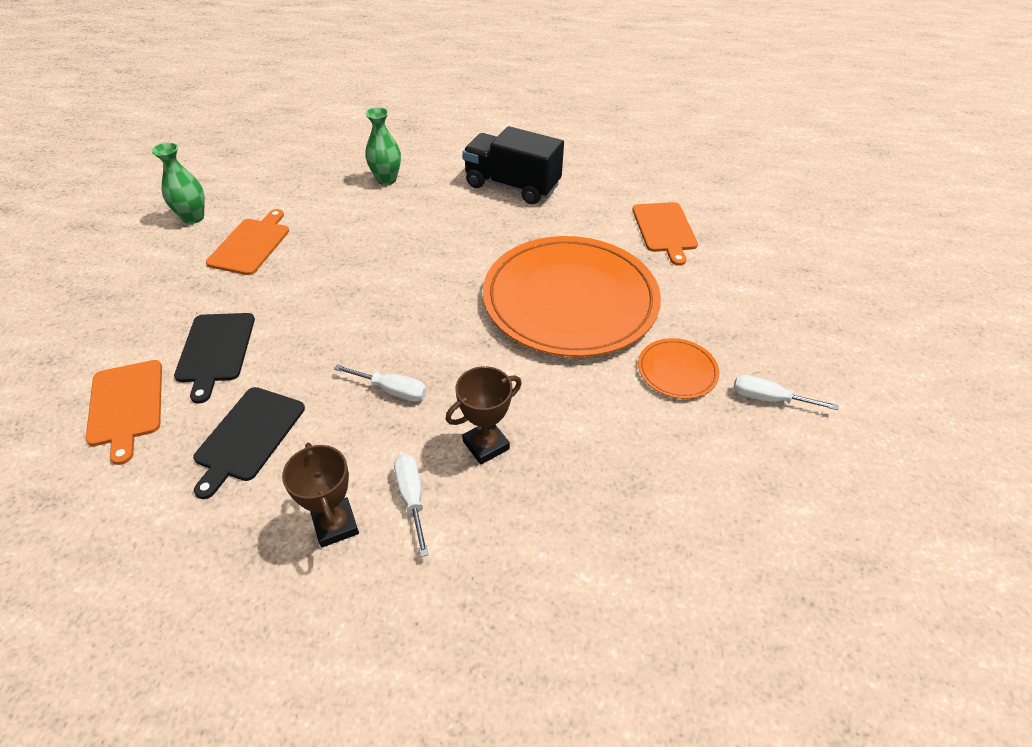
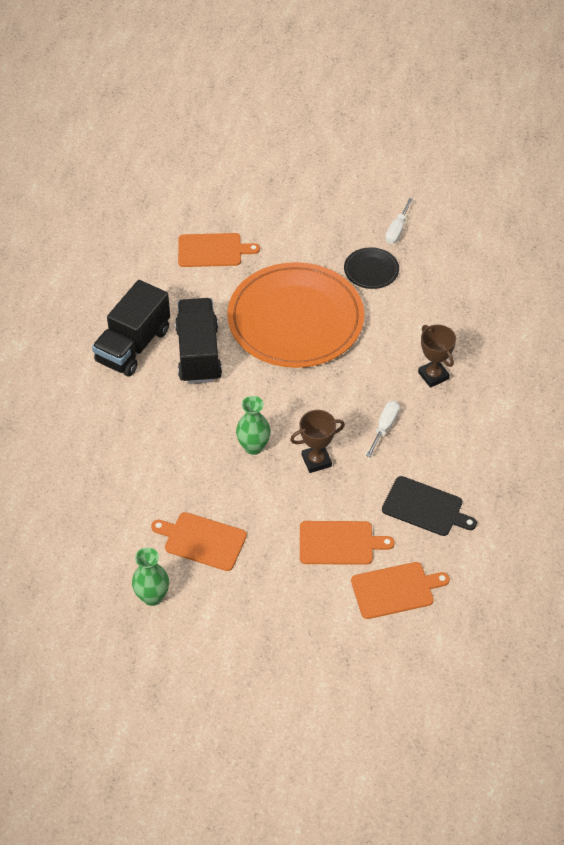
camera: 85 degrees left, 5 degrees up
(215, 350) = (339, 543): black cutting board -> orange cutting board
(335, 525) = (494, 451): brown trophy -> brown trophy (316, 460)
(386, 179) = (107, 442): green vase -> green vase (253, 447)
(412, 498) = (474, 413): white screwdriver -> none
(505, 228) = (198, 354): none -> black truck
(677, 371) = (371, 270): orange plate -> black plate

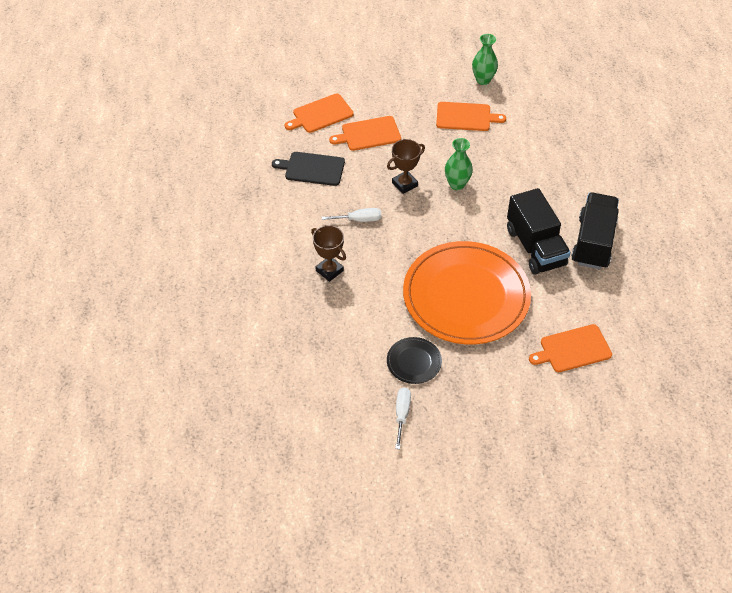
camera: 165 degrees right, 0 degrees up
(384, 427) = (359, 220): white screwdriver -> white screwdriver turned 105 degrees counterclockwise

